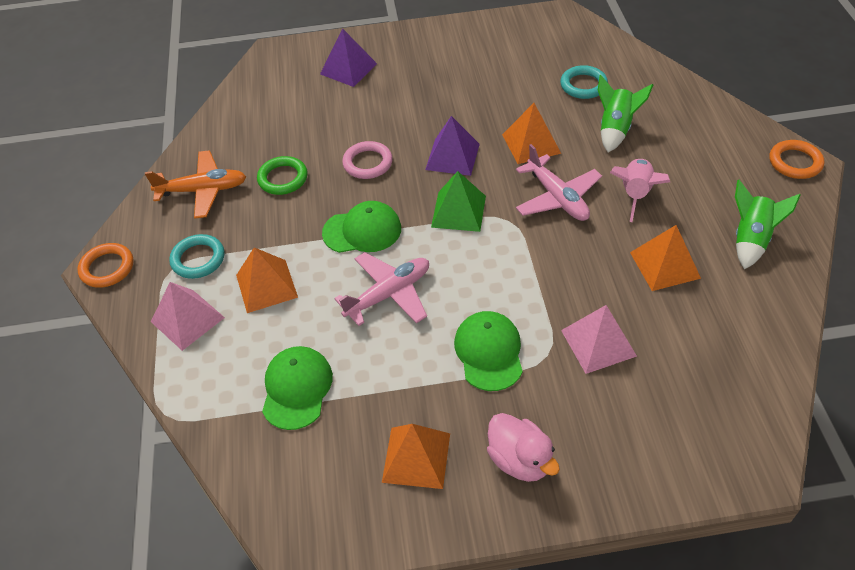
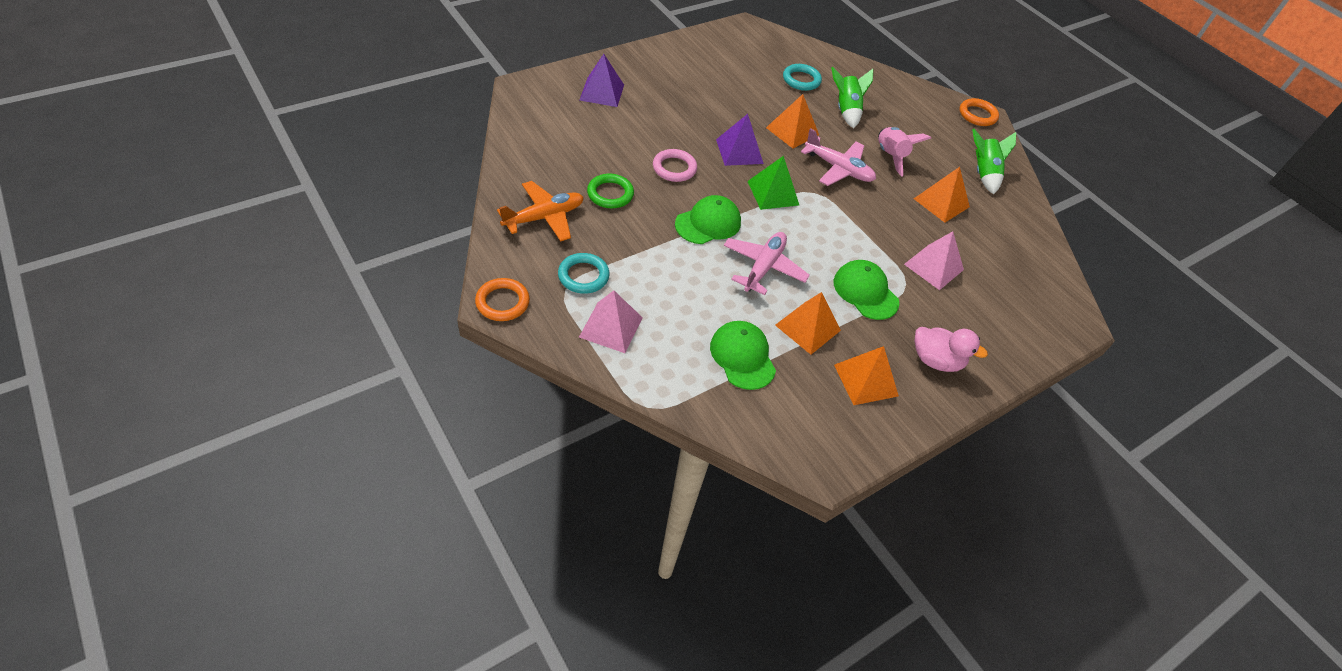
camera: 35 degrees left, 0 degrees up
(266, 286) = (660, 284): orange pyramid -> orange pyramid (808, 327)

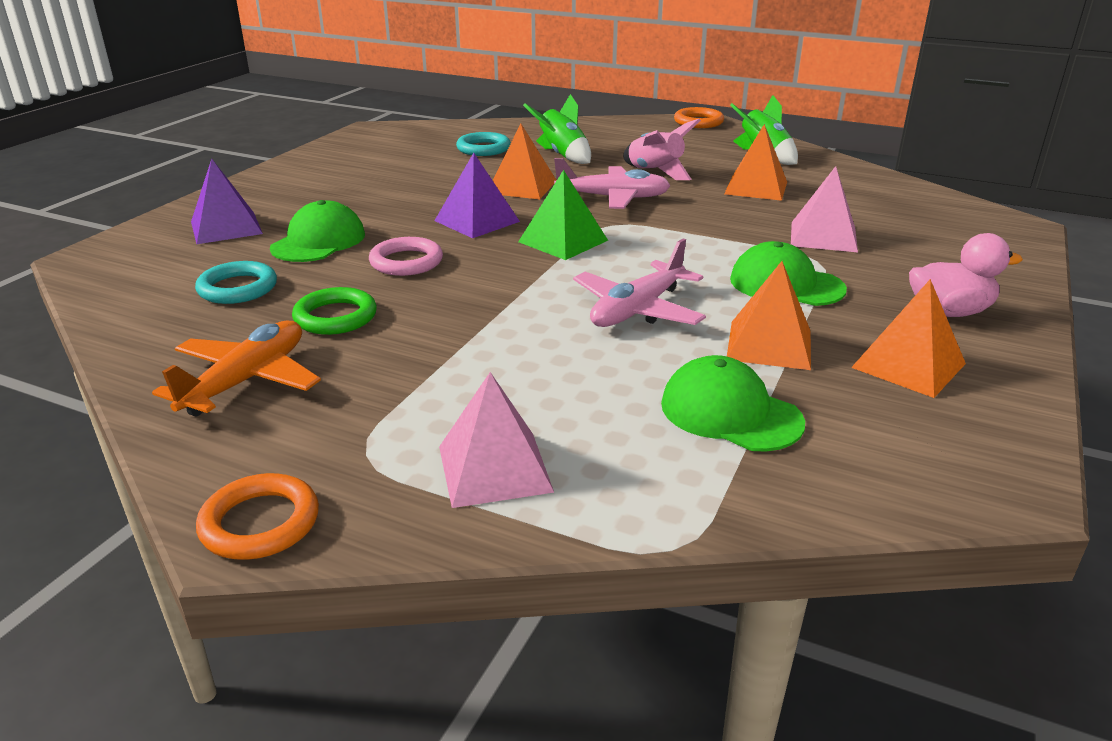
camera: 25 degrees left, 20 degrees down
(583, 276) = (382, 424): turquoise ring -> turquoise ring (238, 288)
(708, 223) = (512, 295): green cap -> green cap (319, 241)
(763, 267) = (637, 310): pink plane -> pink plane turned 135 degrees counterclockwise

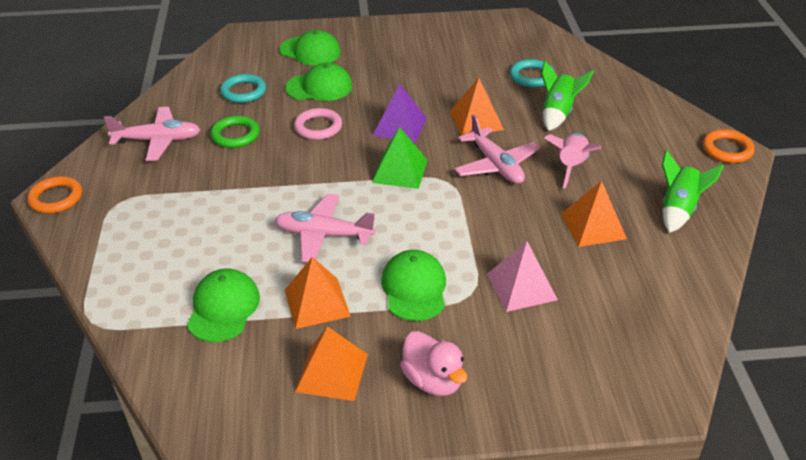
camera: 60 degrees right, 10 degrees up
(226, 227) = (310, 51): purple pyramid -> green cap
(246, 380) = (158, 140): orange plane -> pink plane
(494, 468) = (126, 244): pink pyramid -> none

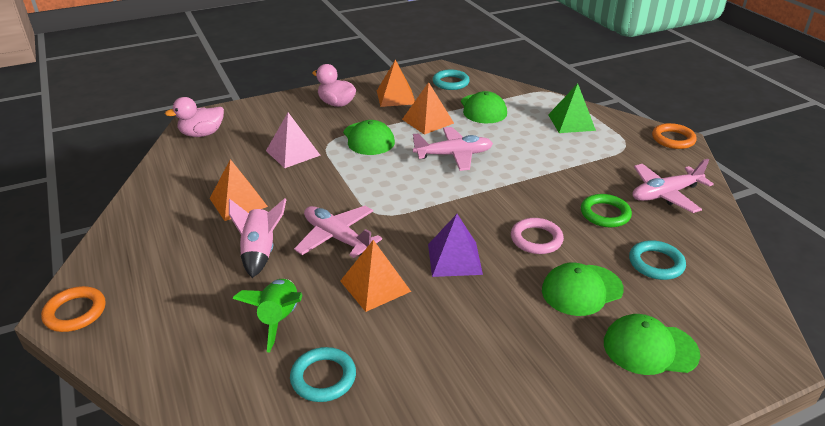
camera: 160 degrees right, 5 degrees down
(220, 389) = (450, 82): none -> turquoise ring
(400, 171) = (426, 213): green pyramid -> green pyramid (571, 122)
(652, 358) = (202, 134): none -> pink duck
(678, 210) = (156, 231): green rocket -> none

